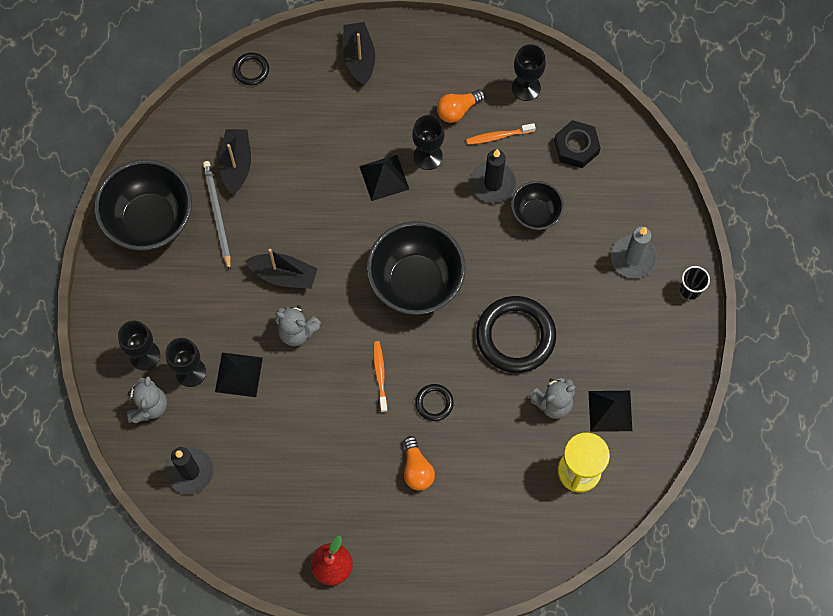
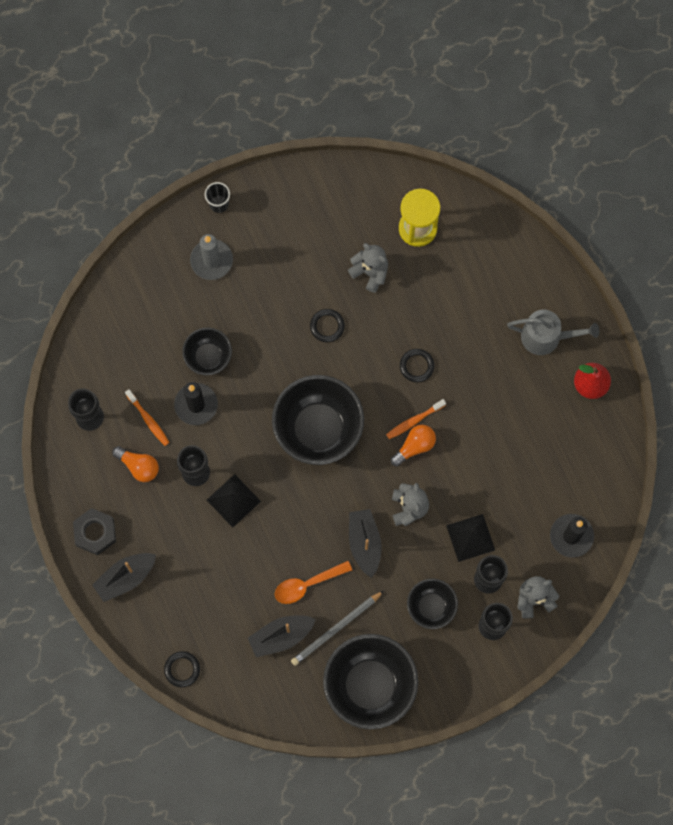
camera: 115 degrees left, 5 degrees up
(192, 308) = (431, 607): none -> black bowl
(272, 207) = (307, 584): none -> orange spoon
(403, 546) = (546, 337): none -> grey watering can
(417, 469) = (478, 355): orange light bulb -> orange light bulb (414, 446)
(515, 336) = (327, 326): black ring -> black ring, size x0.47
(576, 147) = (128, 349): black nut -> black nut (95, 533)
(610, 410) = (355, 225): black pyramid -> none

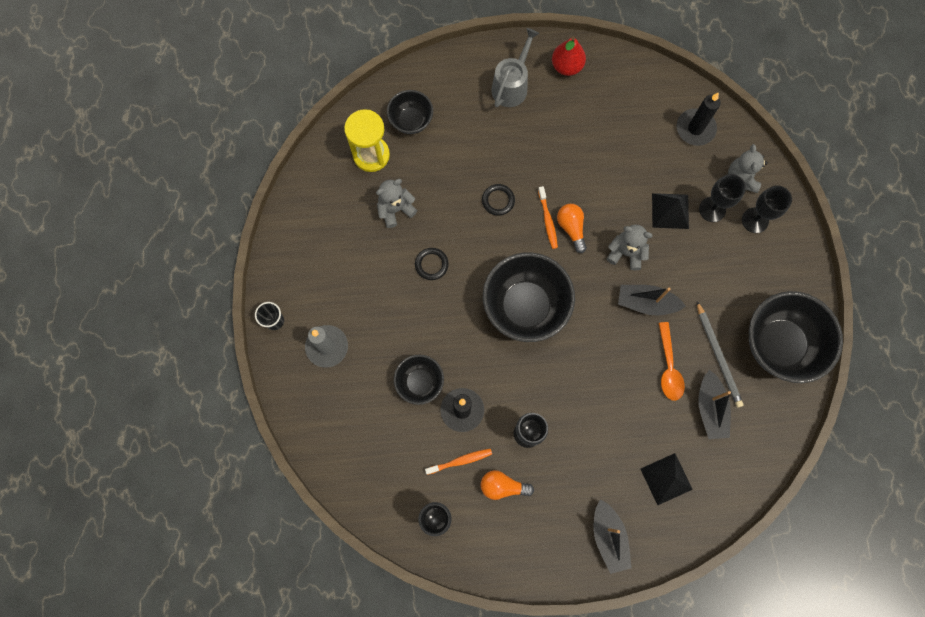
camera: 70 degrees left, 0 degrees up
(95, 533) = (554, 552): black nut -> none
(138, 466) = (503, 486): orange light bulb -> orange light bulb turned 135 degrees counterclockwise
(182, 669) = (715, 513): black ring -> none
(233, 500) = (567, 407): black pyramid -> black pyramid (666, 478)
(431, 607) = (722, 266): black bowl -> black bowl (411, 121)

